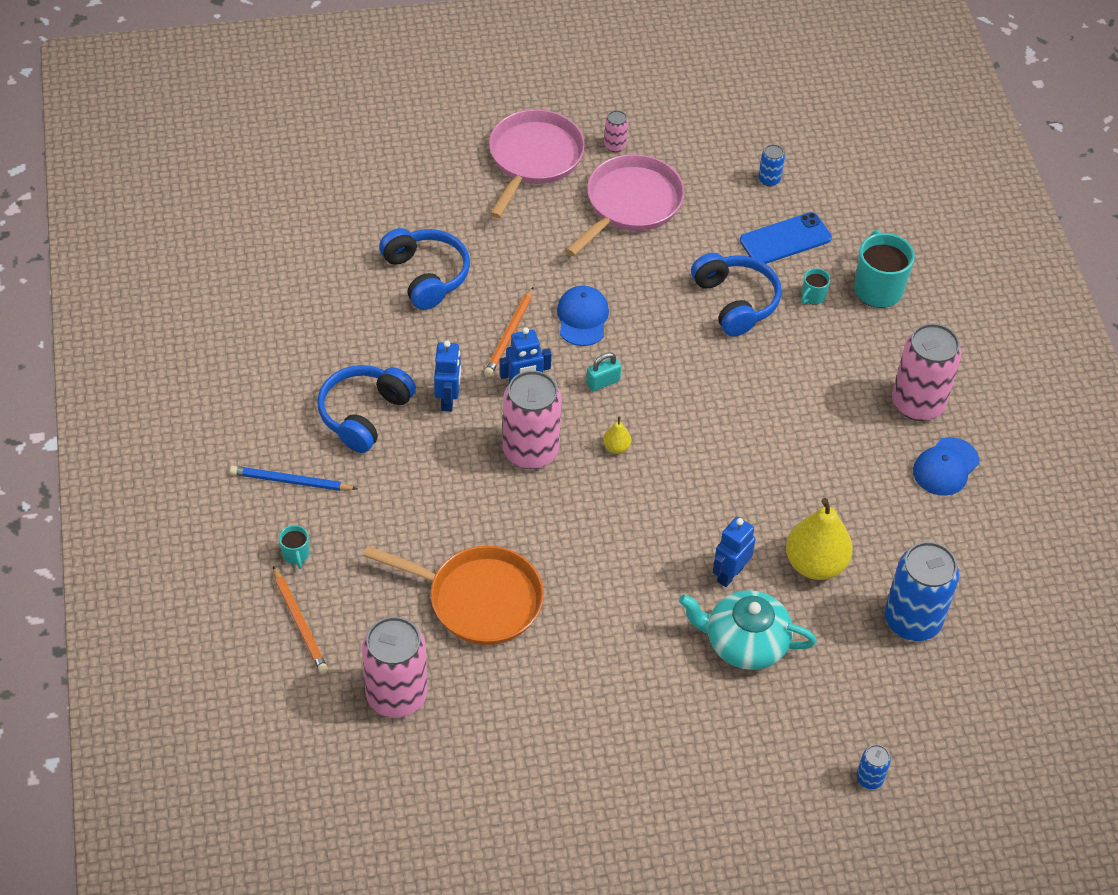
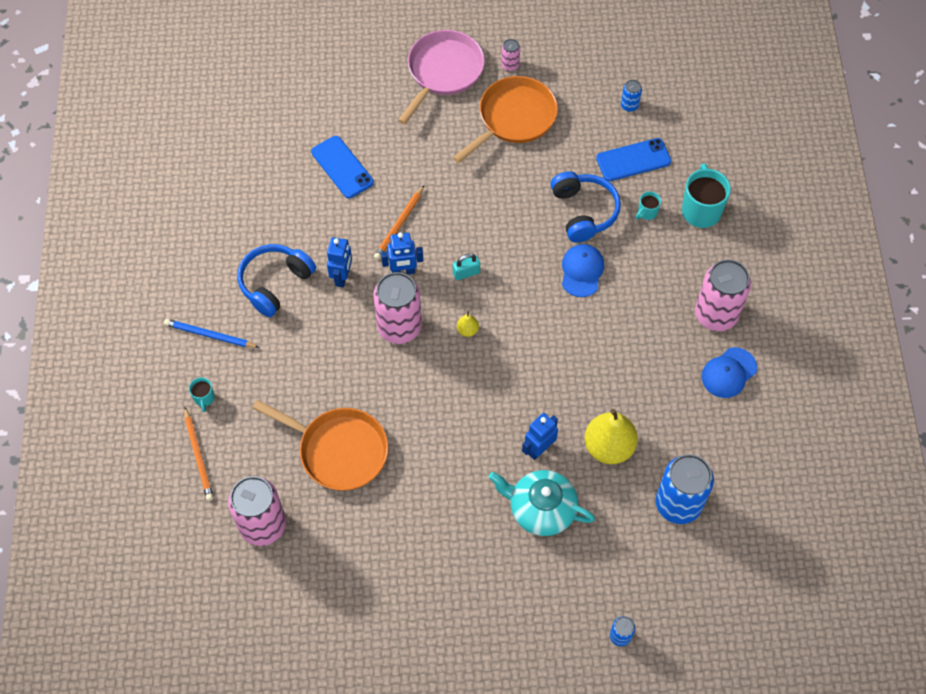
camera: 10 degrees right, 10 degrees up
(426, 275) = (342, 167): blue headphones -> blue phone
(582, 318) = (459, 215): blue cap -> blue cap (582, 271)
(630, 204) = (514, 118): pink pan -> orange pan

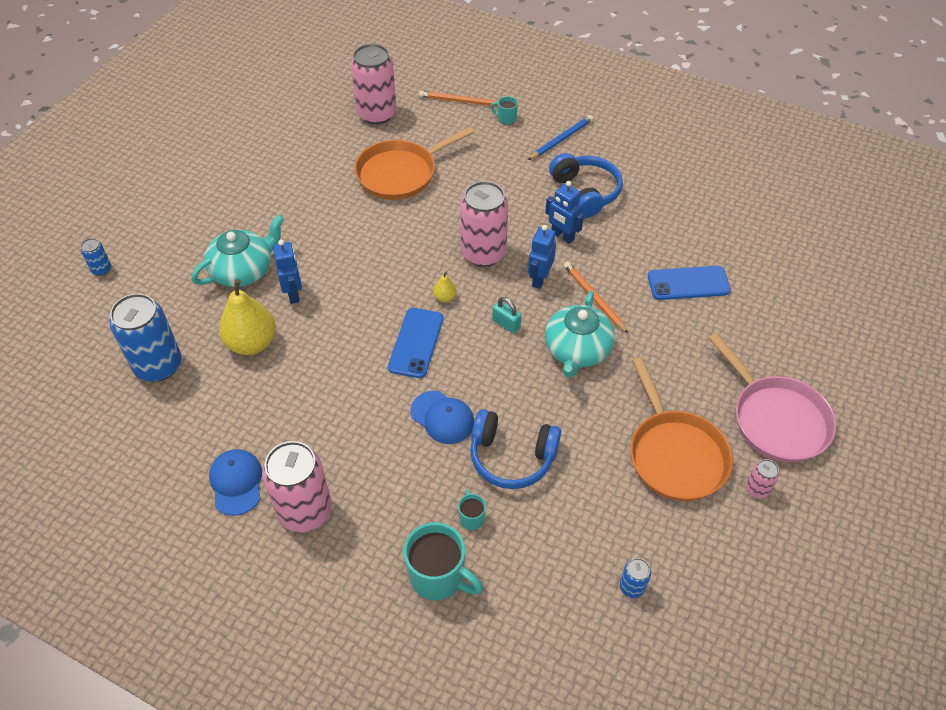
camera: 120 degrees right, 10 degrees down
(461, 213) = (577, 350): none -> turquoise teapot
(466, 273) = (506, 324): turquoise padlock -> turquoise padlock turned 60 degrees counterclockwise
(633, 160) = (550, 545): blue phone -> blue phone (416, 343)

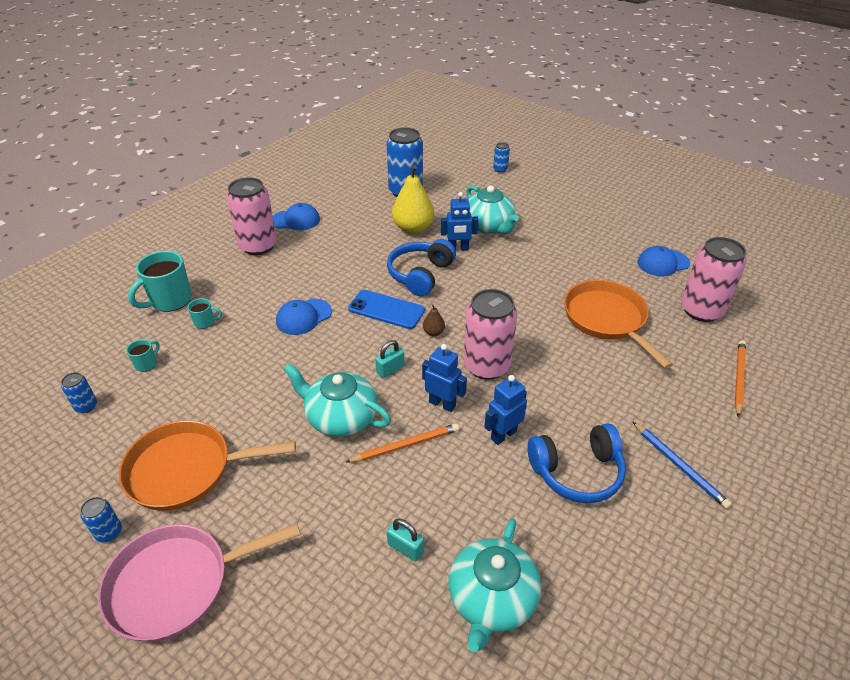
camera: 100 degrees right, 10 degrees down
(305, 133) = (663, 263): none -> blue cap
(445, 298) = (433, 332): yellow pear -> brown pear
(506, 119) = (712, 416): turquoise mug -> turquoise mug (147, 364)
(512, 457) = (245, 352): blue headphones -> blue headphones (420, 275)
(688, 283) = (405, 548): blue phone -> turquoise padlock
(706, 233) = (491, 599): none -> turquoise teapot
(757, 489) = (109, 532): pink can -> blue can

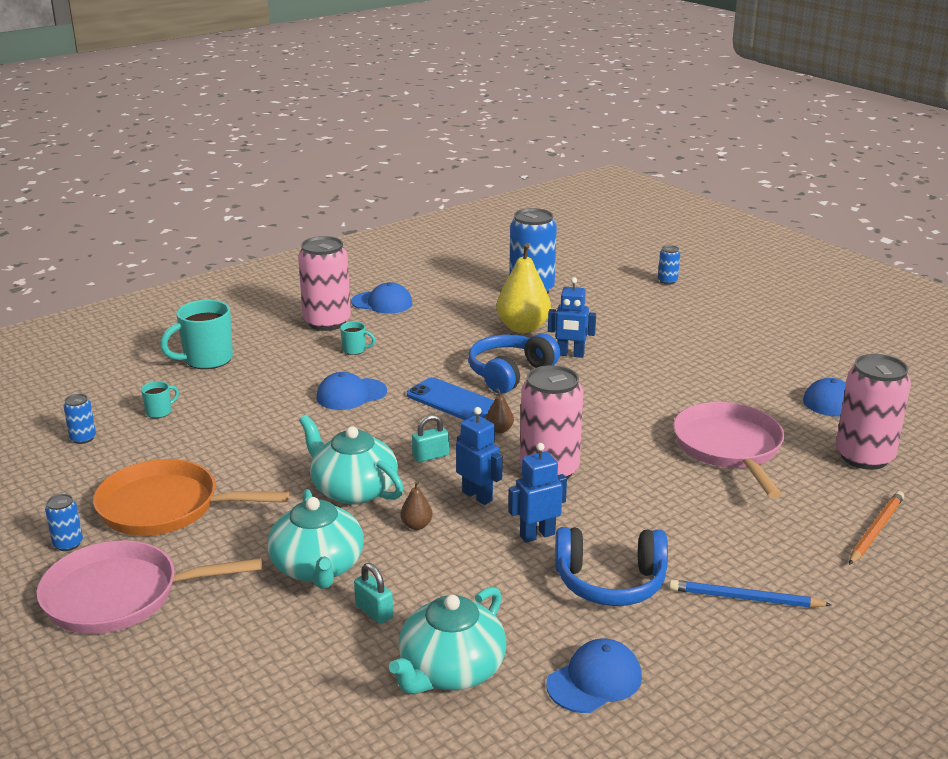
camera: 15 degrees right, 15 degrees down
(205, 322) = (237, 384): turquoise mug -> turquoise mug (355, 350)
(406, 445) = (416, 525): orange pencil -> brown pear
(488, 226) = (622, 337): turquoise teapot -> turquoise teapot (318, 567)
(607, 319) = (729, 448): orange pan -> pink pan
(607, 580) = (594, 680): none -> blue cap
(679, 466) = (744, 598): blue pencil -> blue pencil turned 120 degrees clockwise

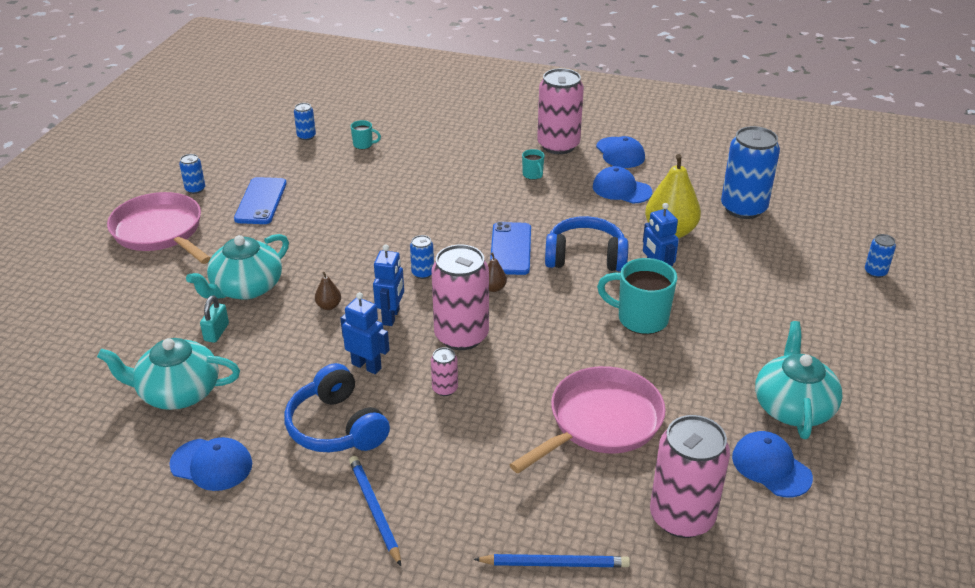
camera: 55 degrees right, 10 degrees up
(166, 507) = (261, 201): orange pan -> blue phone
(206, 360) = (447, 128): turquoise mug -> turquoise mug (640, 319)
(351, 394) = (468, 202): blue cap -> blue cap (621, 189)
(353, 489) = (347, 260): turquoise teapot -> turquoise teapot (793, 406)
(430, 456) = (423, 273): turquoise padlock -> blue can
(615, 504) = (445, 389): none -> pink can
(876, 530) = (555, 563): orange pencil -> blue pencil

